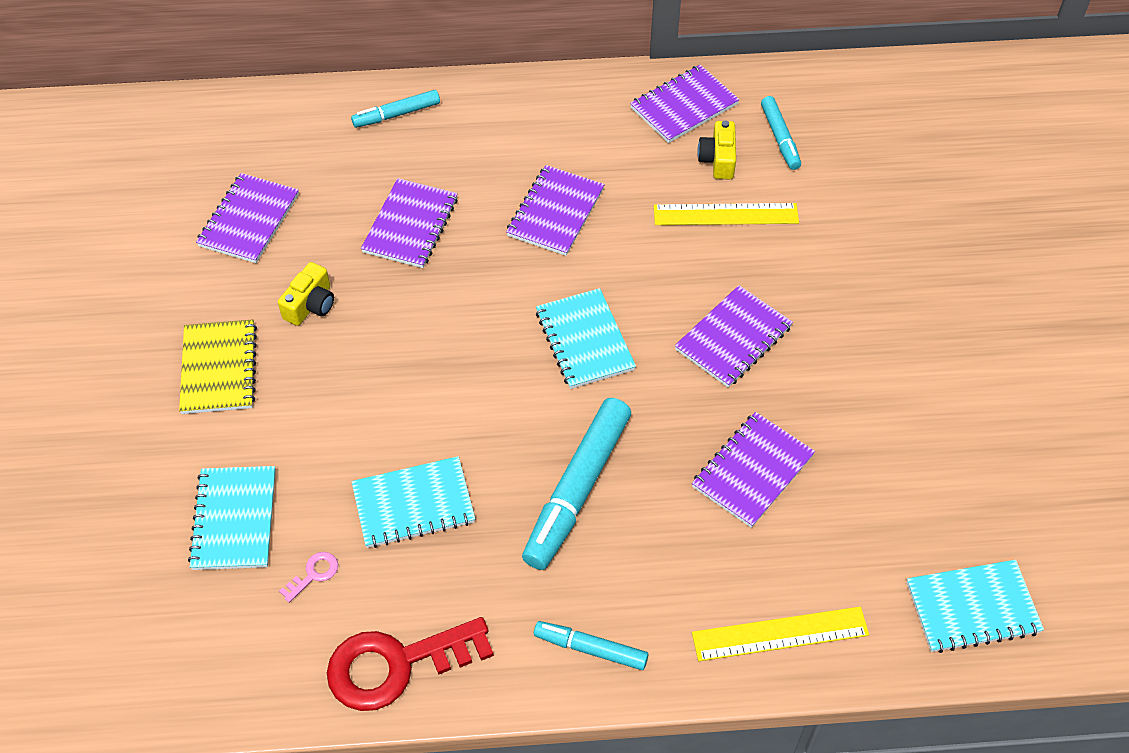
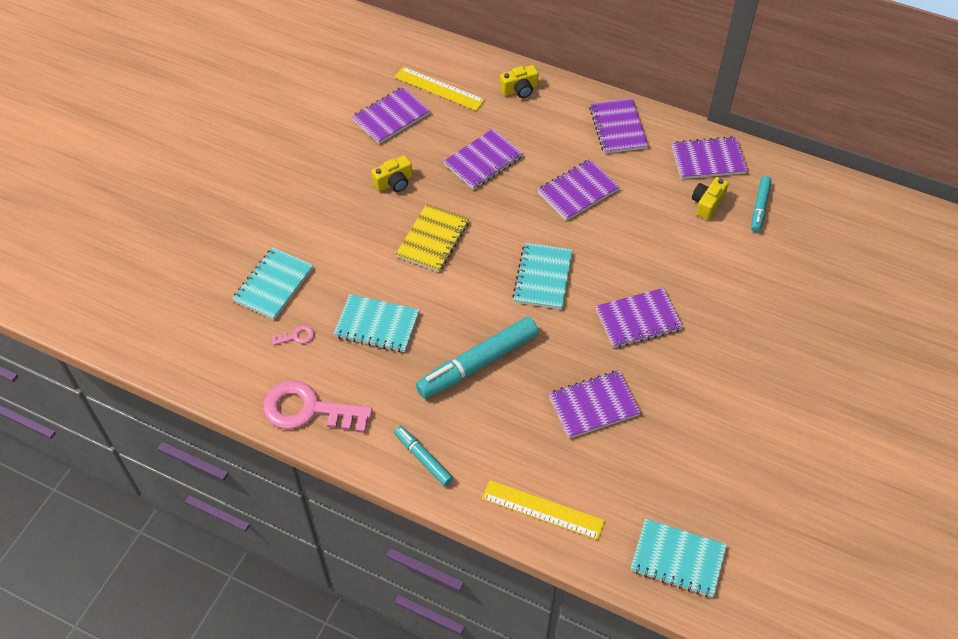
camera: 30 degrees right, 0 degrees up
(219, 368) = (319, 196): yellow notebook -> yellow notebook (433, 239)
(396, 114) = (519, 89): turquoise marker -> yellow camera
(397, 664) = (308, 409): red key -> pink key
(551, 112) = (618, 127): none -> purple notebook
(725, 214) = (688, 240): yellow ruler -> yellow ruler (439, 89)

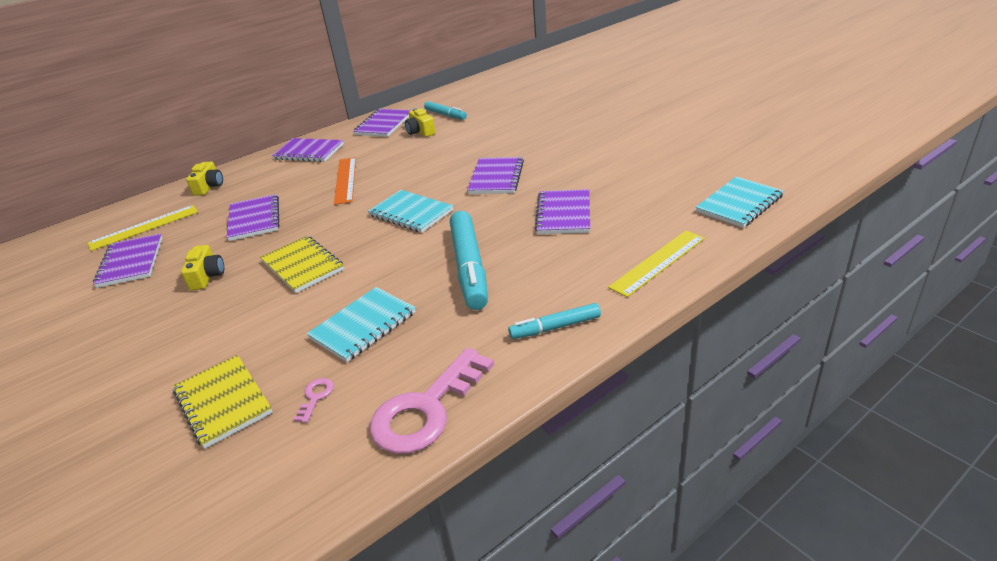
camera: 60 degrees left, 20 degrees down
(273, 285) = (223, 402): turquoise notebook -> yellow notebook
(578, 191) = (345, 180): purple notebook -> orange ruler

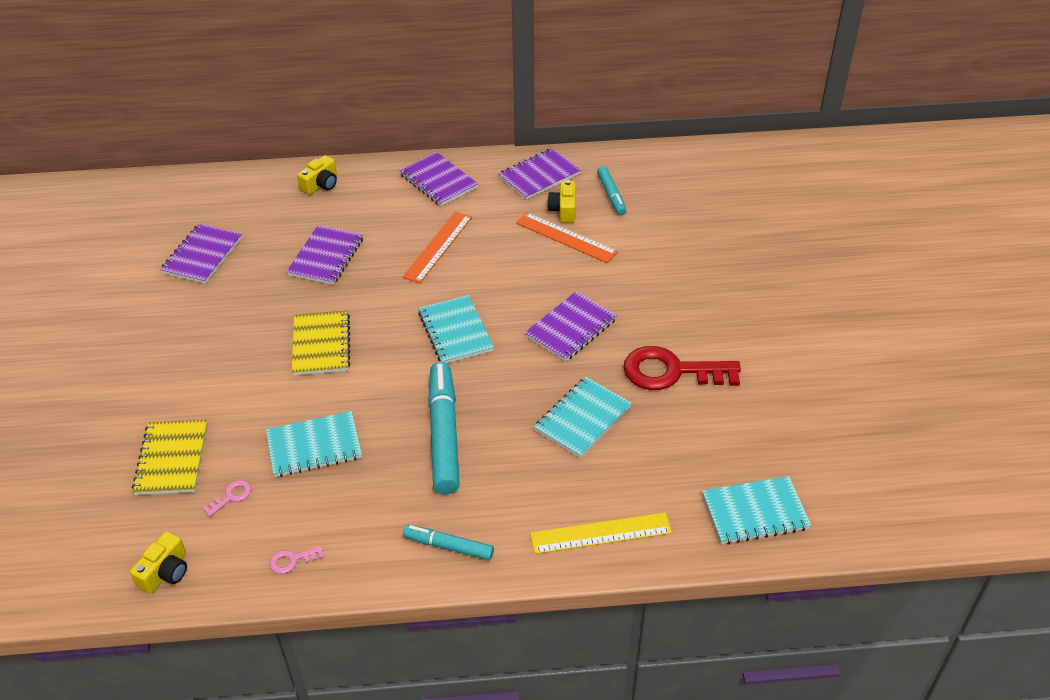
camera: 30 degrees right, 10 degrees up
(144, 227) = (237, 213): yellow ruler -> none
(207, 276) = (245, 311): yellow camera -> yellow camera (165, 572)
(426, 409) = (292, 560): pink key -> pink key, size x0.41
(438, 142) = (566, 237): none -> orange ruler
(469, 267) = (444, 434): turquoise marker -> turquoise marker turned 150 degrees clockwise
(563, 214) = (582, 419): purple notebook -> turquoise notebook
(592, 168) = (672, 371): none -> red key

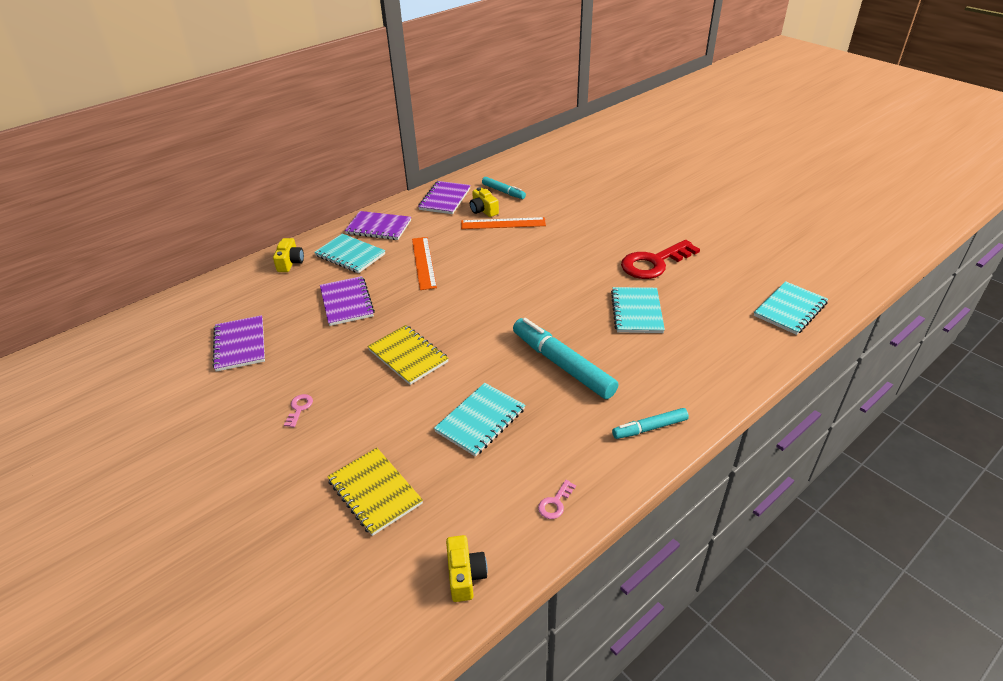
camera: 35 degrees left, 5 degrees down
(231, 497) = (456, 489): pink key -> pink key (299, 408)
(455, 331) = (496, 303): turquoise notebook -> turquoise notebook (350, 255)
(571, 328) = (567, 268): purple notebook -> none
(600, 533) = (727, 366): yellow ruler -> none

